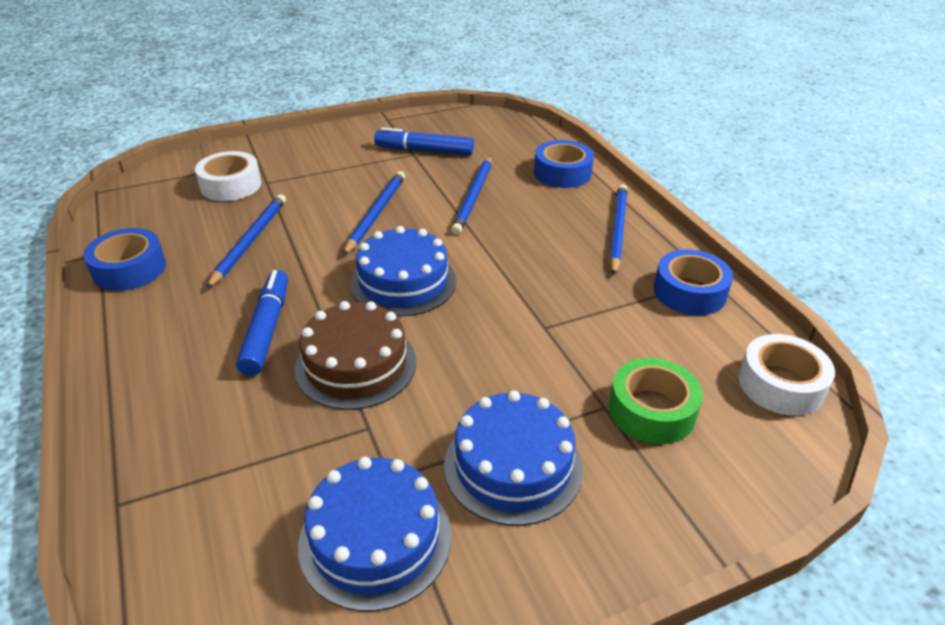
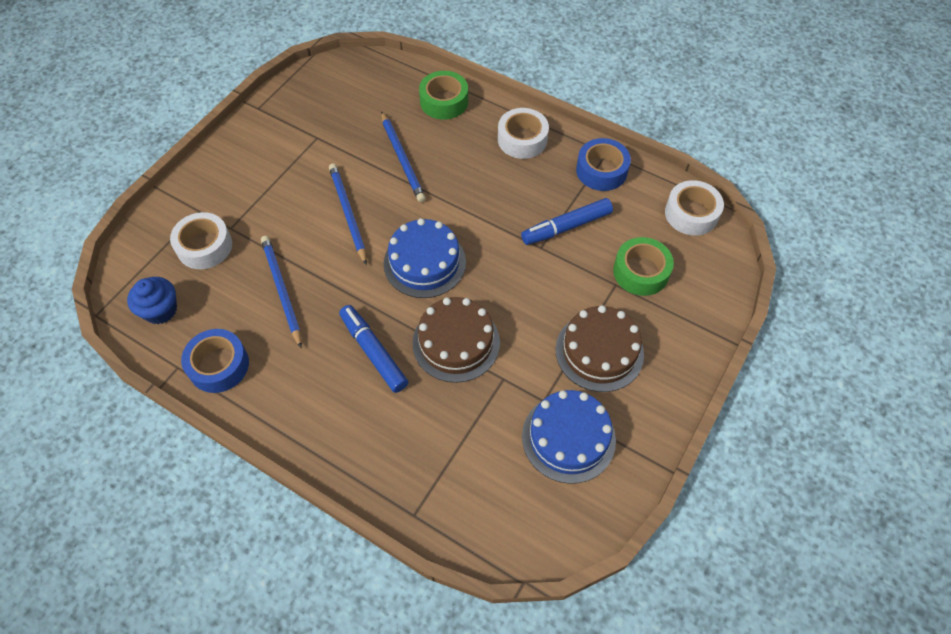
camera: 35 degrees left, 20 degrees up
(142, 210) = (160, 310): none -> blue cupcake
(424, 150) = (322, 129): blue marker -> blue marker (566, 227)
(513, 466) = (599, 351): blue cake -> brown cake
(562, 173) = (444, 101): blue tape -> green tape
(617, 230) = (522, 139): blue pencil -> white tape

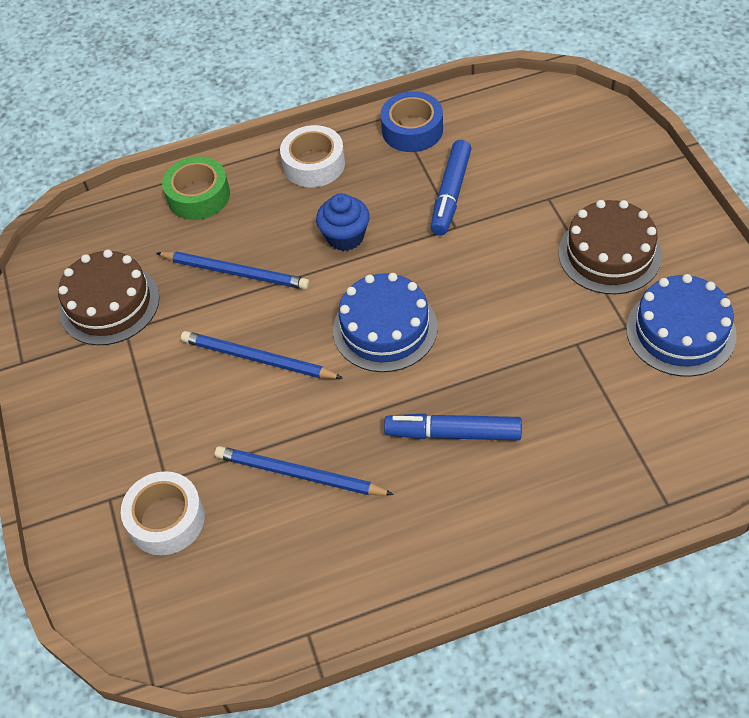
camera: 45 degrees left, 5 degrees down
(160, 310) = (213, 611): blue cupcake -> blue cupcake (345, 237)
(219, 365) = (343, 589): blue tape -> none
(456, 342) = (503, 357): brown cake -> brown cake (109, 304)
(641, 272) = (551, 172): green tape -> none
(691, 214) = (522, 99): white tape -> none

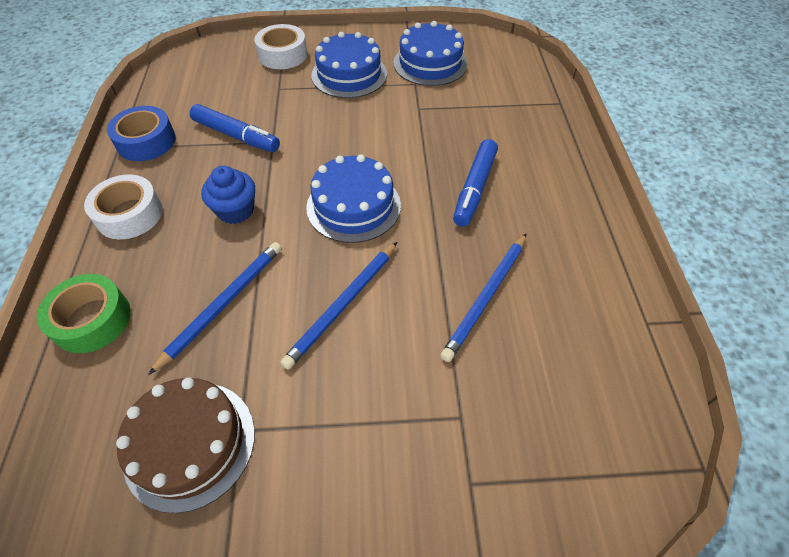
camera: 80 degrees left, 0 degrees up
(166, 519) = (510, 424): white tape -> white tape (283, 55)
(609, 254) = (349, 74): brown cake -> blue cake

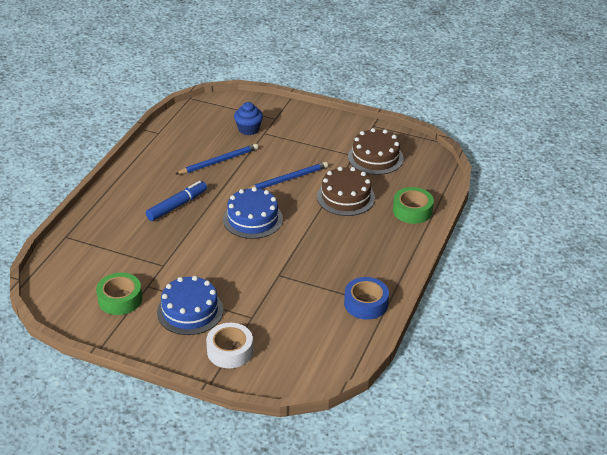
camera: 155 degrees left, 15 degrees down
(129, 214) = (385, 256): white tape -> none
(223, 304) = (345, 197): blue pencil -> brown cake
(235, 210) = (322, 238): blue cupcake -> blue cupcake (248, 129)
(236, 136) = (301, 287): blue marker -> none
(430, 63) = (120, 299): blue cake -> green tape

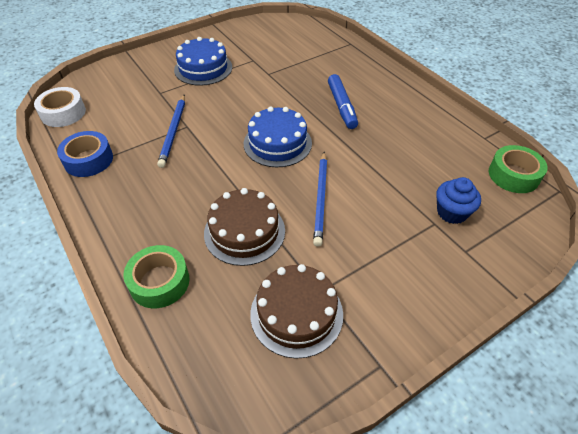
camera: 125 degrees right, 10 degrees up
(120, 299) = (252, 45): green tape -> green tape (513, 175)
(219, 161) = (397, 160): blue pencil -> blue pencil (173, 132)
(230, 351) = (142, 71): white tape -> white tape (63, 113)

